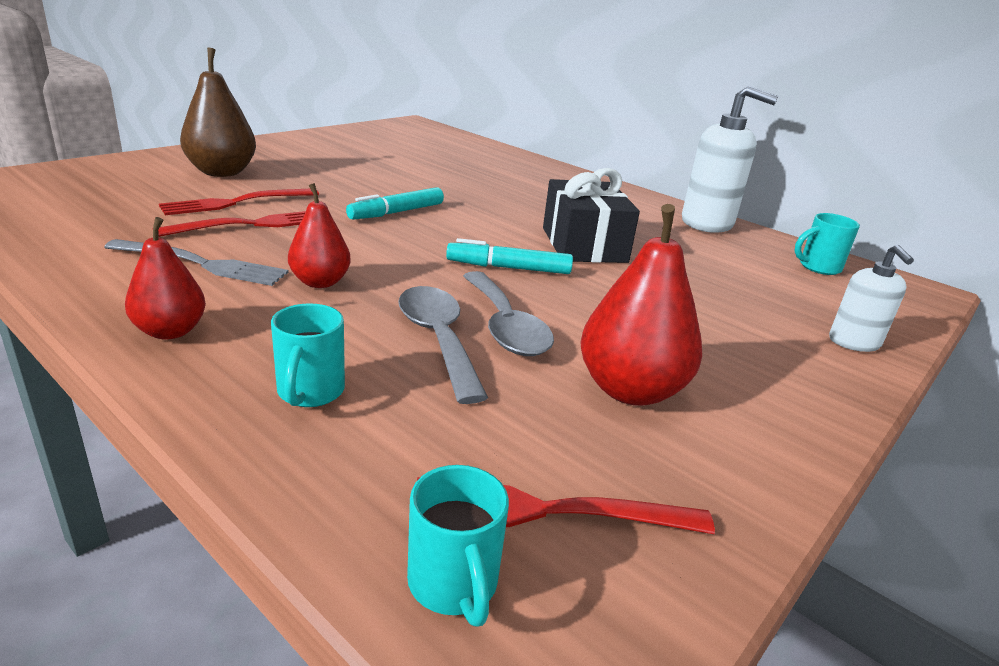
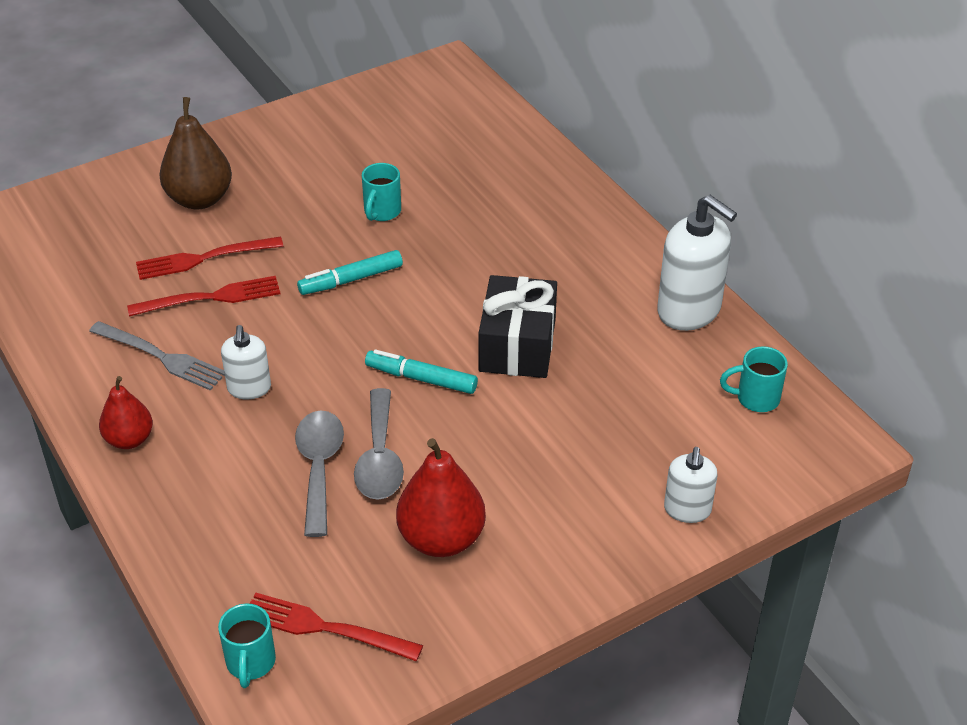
camera: 20 degrees right, 15 degrees up
(310, 392) = (211, 512): turquoise mug -> turquoise mug (381, 212)
(320, 282) = (249, 388): red pear -> white soap dispenser

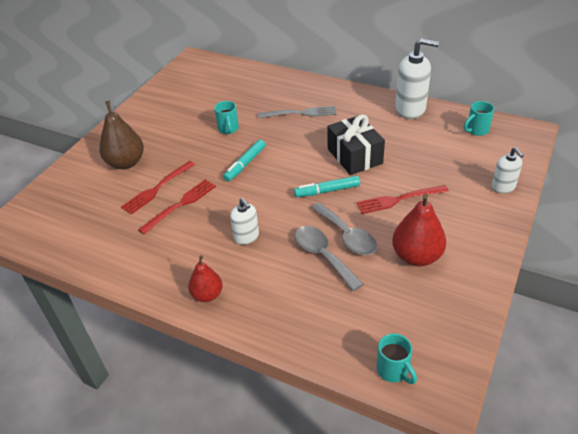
camera: 30 degrees left, 0 degrees up
(162, 357) = (183, 245): grey fork -> grey fork (301, 113)
(324, 628) = (410, 330): red fork -> red fork (398, 200)

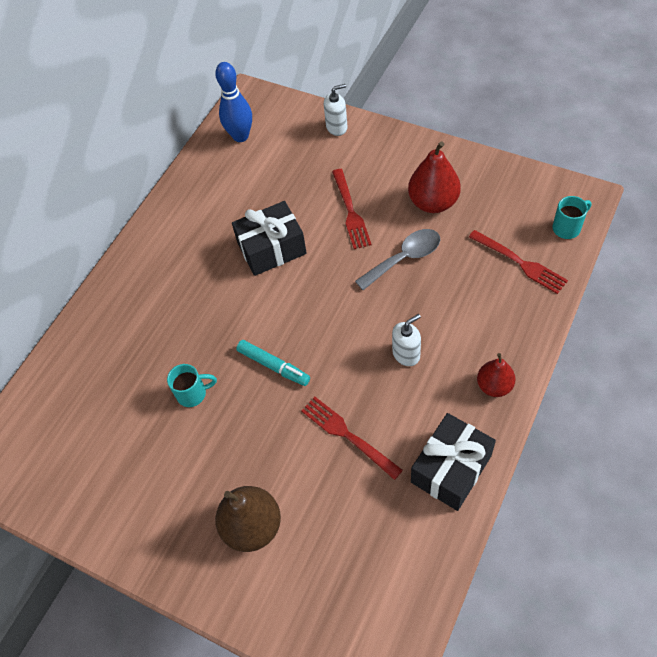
camera: 85 degrees left, 15 degrees up
(138, 263) = (451, 469): none -> black gift
(157, 189) = (314, 471): red fork -> red fork (520, 263)
(301, 113) = (172, 306): grey fork -> none
(323, 255) = (434, 280): grey spoon -> none
(327, 191) = (332, 276): turquoise marker -> none
(410, 109) = (188, 191): white soap dispenser -> none
(476, 130) = (240, 136): turquoise mug -> blue bowling pin

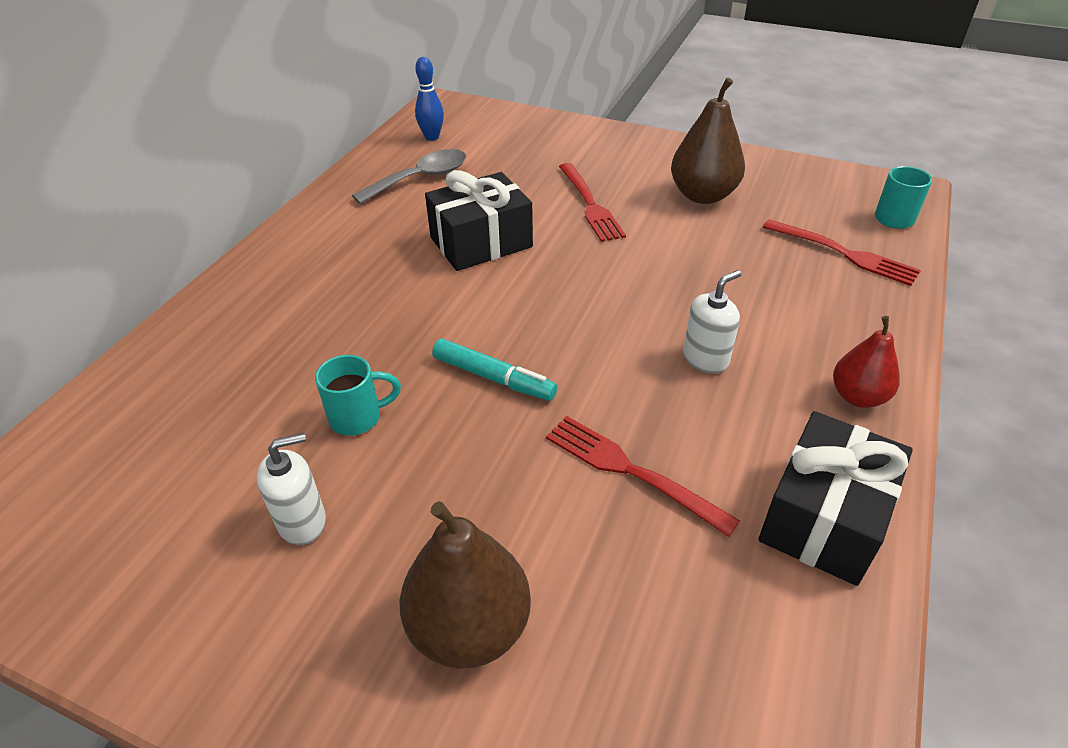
camera: 10 degrees left, 15 degrees down
(240, 136) = (432, 137): blue bowling pin -> blue bowling pin, size x0.66
(337, 127) = (559, 129): white soap dispenser -> white soap dispenser (302, 522)
(404, 258) = (677, 250): grey spoon -> grey spoon (421, 178)
(433, 202) = (703, 195): red pear -> brown pear

